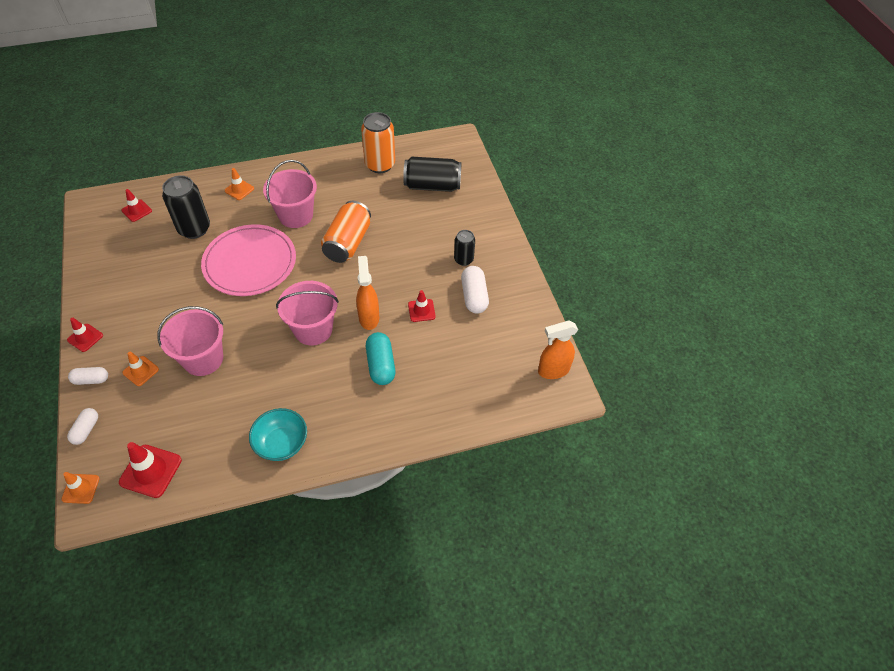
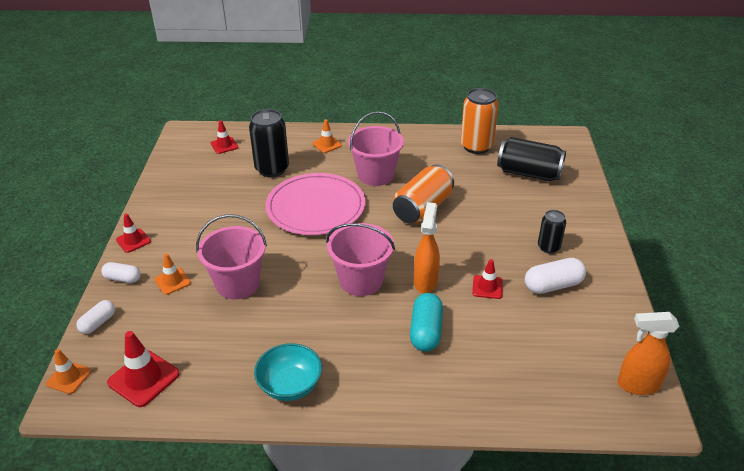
camera: 20 degrees right, 15 degrees down
(474, 296) = (553, 285): white capsule -> white capsule turned 60 degrees clockwise

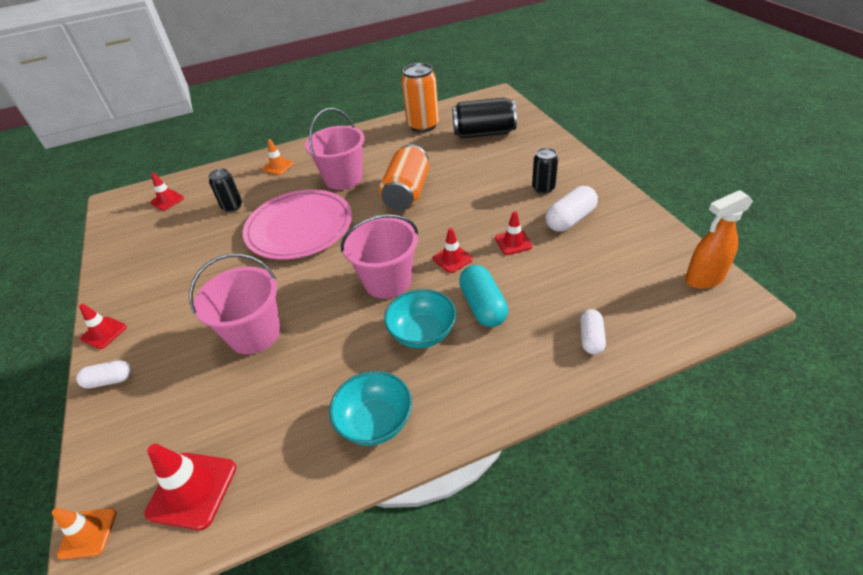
camera: 20 degrees left, 5 degrees up
(98, 323) = (100, 446): white capsule -> white capsule (591, 338)
(172, 281) = (175, 360): orange traffic cone -> none
(272, 169) = (232, 206): black can -> black can, size x0.58
(364, 333) = (422, 333): none -> turquoise bowl
(425, 282) = (452, 259): orange spray bottle -> red traffic cone

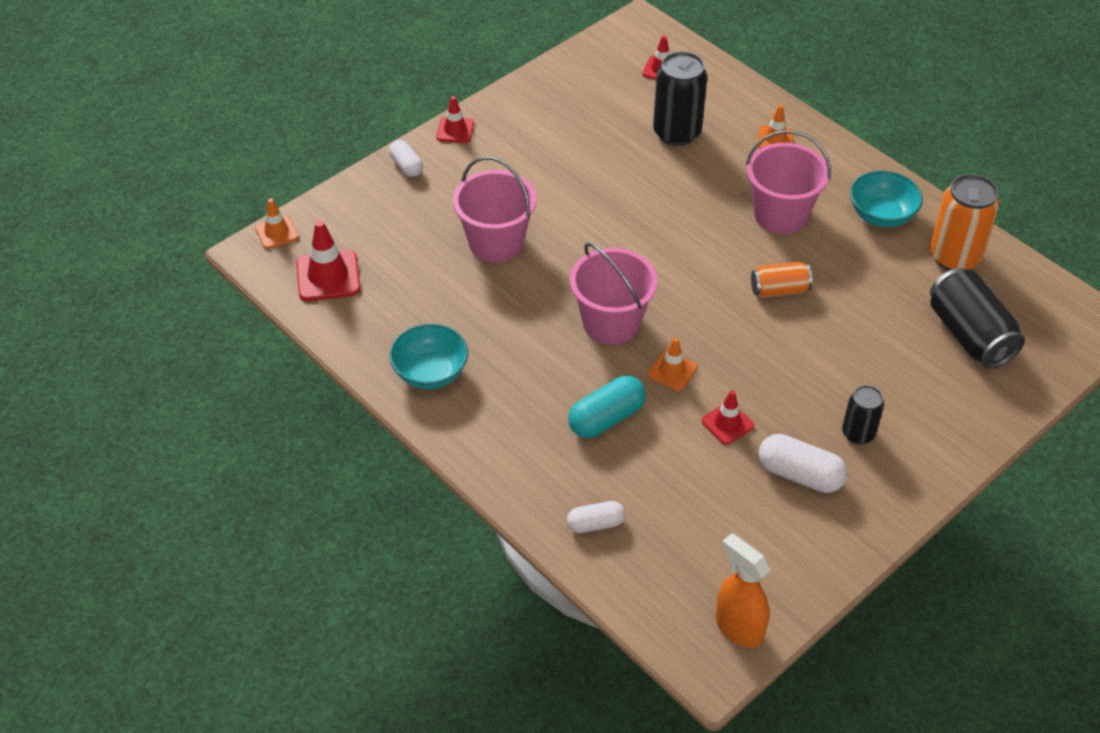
camera: 65 degrees right, 5 degrees up
(232, 206) = (677, 133): black can -> black can, size x1.71
(299, 227) = (666, 210): pink plate -> none
(407, 193) = (779, 290): orange can -> orange can, size x0.58
(422, 333) = (548, 376): turquoise bowl -> turquoise bowl (881, 215)
(452, 259) = (672, 371): red traffic cone -> orange traffic cone

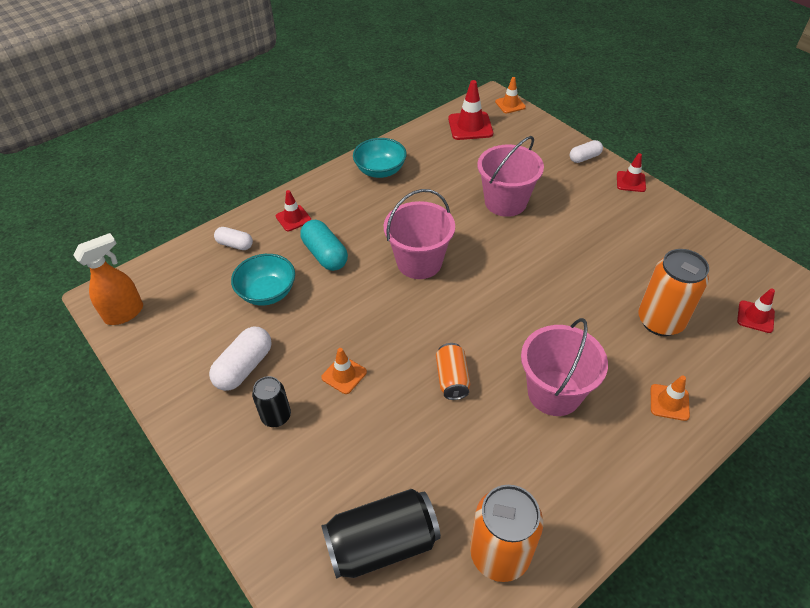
camera: 95 degrees right, 0 degrees up
(595, 524) = (235, 244): white capsule -> white capsule turned 60 degrees counterclockwise
(672, 371) = (365, 295): orange traffic cone -> orange traffic cone (344, 375)
(677, 133) = (660, 321): black can -> orange can
(727, 423) = (306, 325): red traffic cone -> red traffic cone (293, 218)
(881, 215) = (562, 487): turquoise bowl -> turquoise bowl (267, 292)

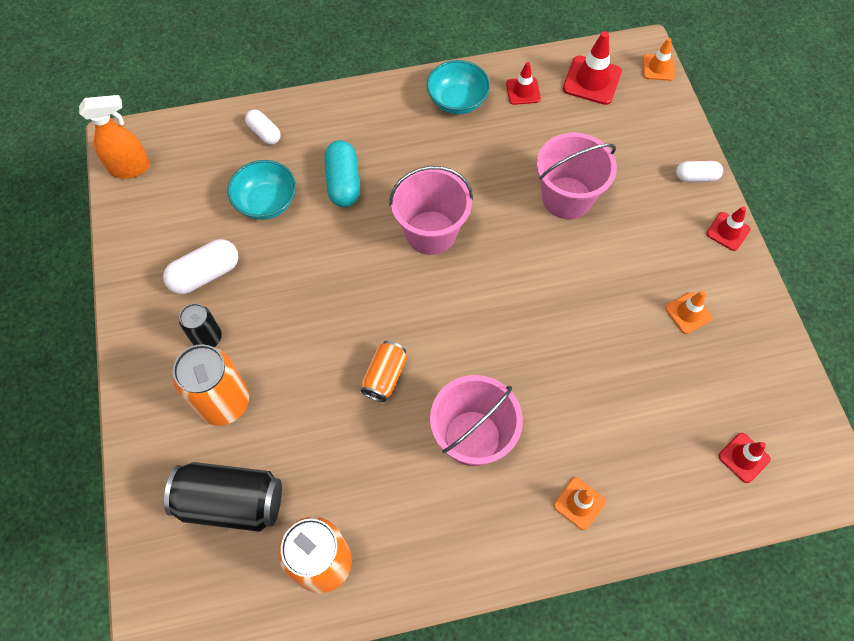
camera: 25 degrees right, 15 degrees up
(293, 218) = (336, 125): red traffic cone -> red traffic cone (523, 91)
(344, 375) = (288, 324): orange traffic cone -> orange traffic cone (688, 313)
(660, 321) = (635, 414): orange can -> orange can (224, 402)

